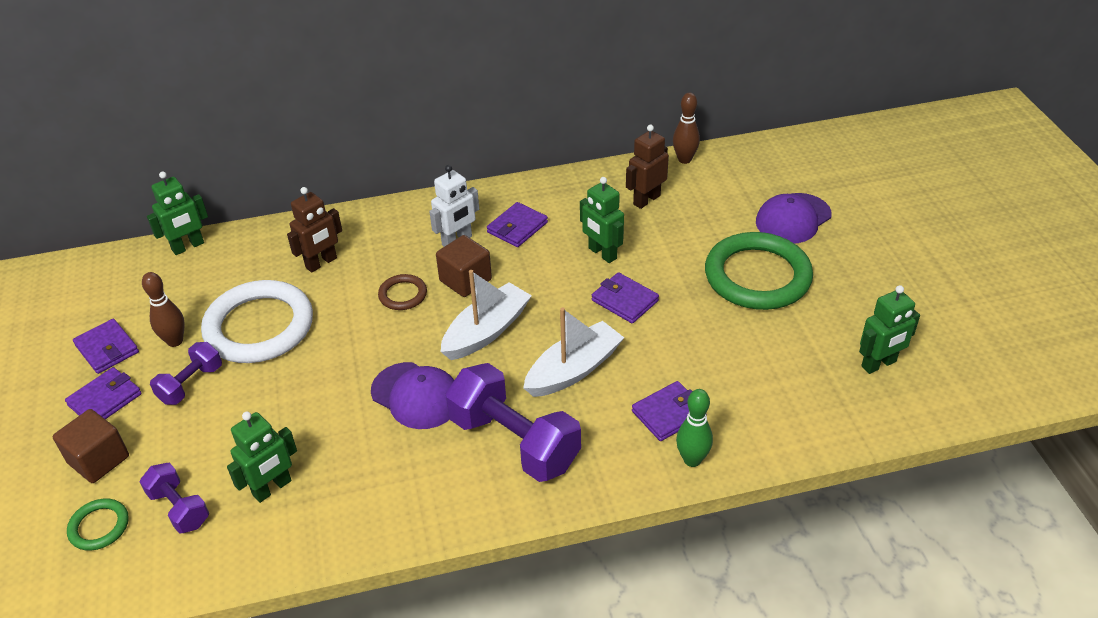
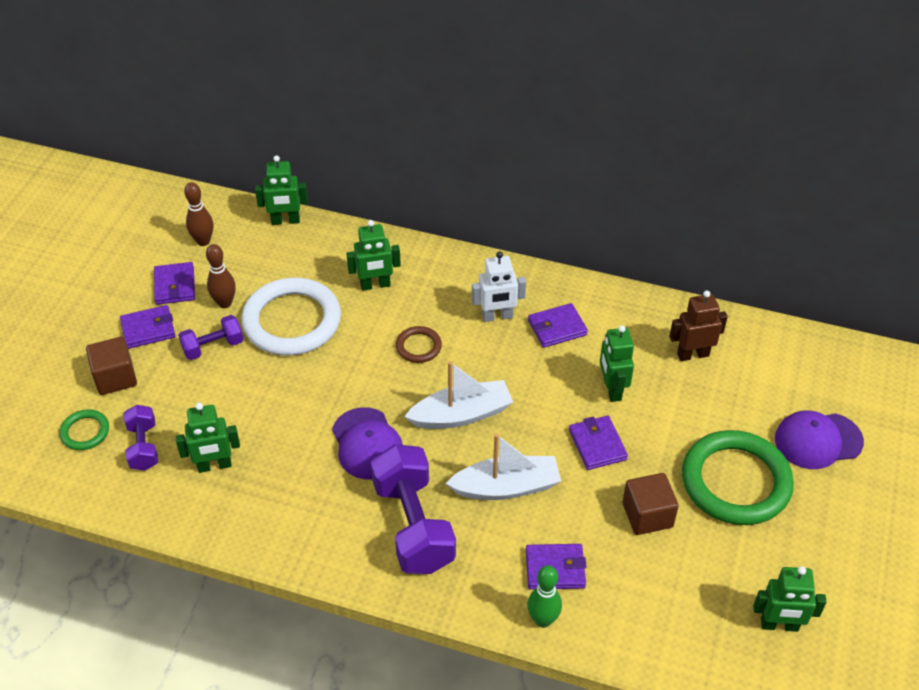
camera: 30 degrees right, 5 degrees up
(321, 263) = (375, 285): brown robot -> green robot
(465, 280) = (478, 358): brown cube -> brown cube (647, 515)
(684, 159) = (761, 329): brown bowling pin -> brown bowling pin (203, 241)

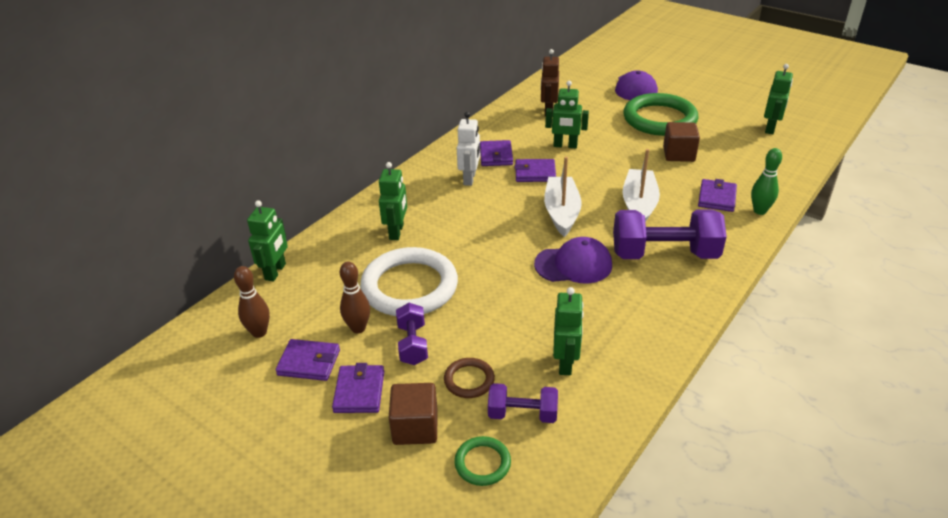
camera: 70 degrees left, 10 degrees down
(418, 346) = (480, 221): brown ring -> brown ring (469, 380)
(597, 445) = (612, 161): purple wallet -> purple wallet (535, 173)

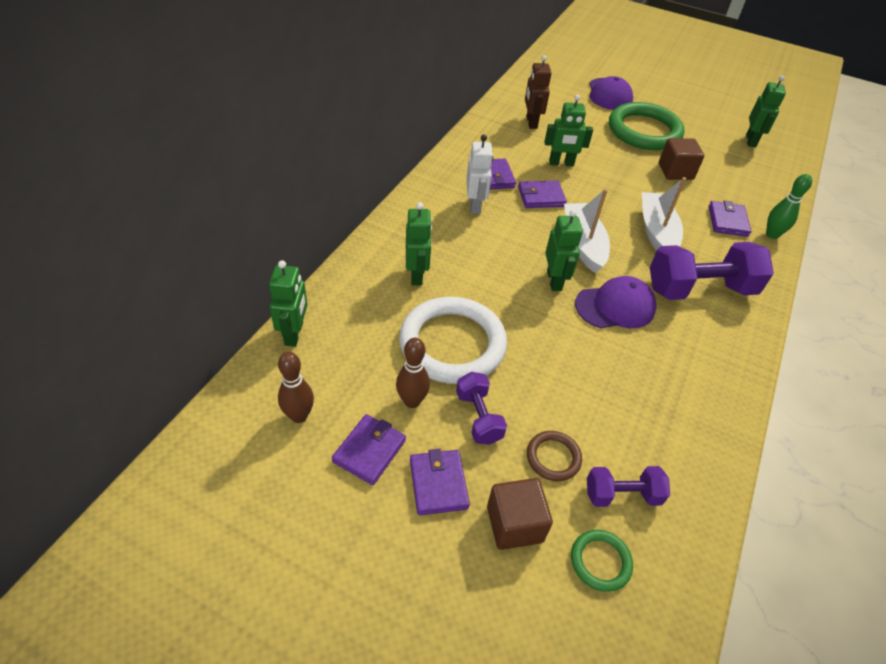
camera: 15 degrees left, 10 degrees up
(309, 362) = (369, 451): purple wallet -> purple wallet turned 60 degrees counterclockwise
(565, 363) = (645, 427): green robot -> green robot (554, 280)

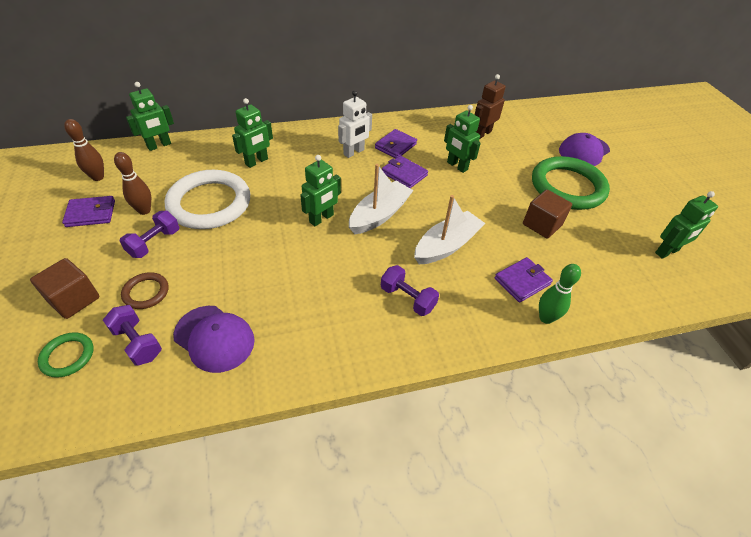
camera: 50 degrees right, 0 degrees up
(438, 484) = (85, 252): purple wallet -> none
(615, 306) = (329, 259): purple cap -> purple cap (214, 338)
(700, 289) = (407, 298): purple dumbbell -> purple dumbbell, size x0.54

